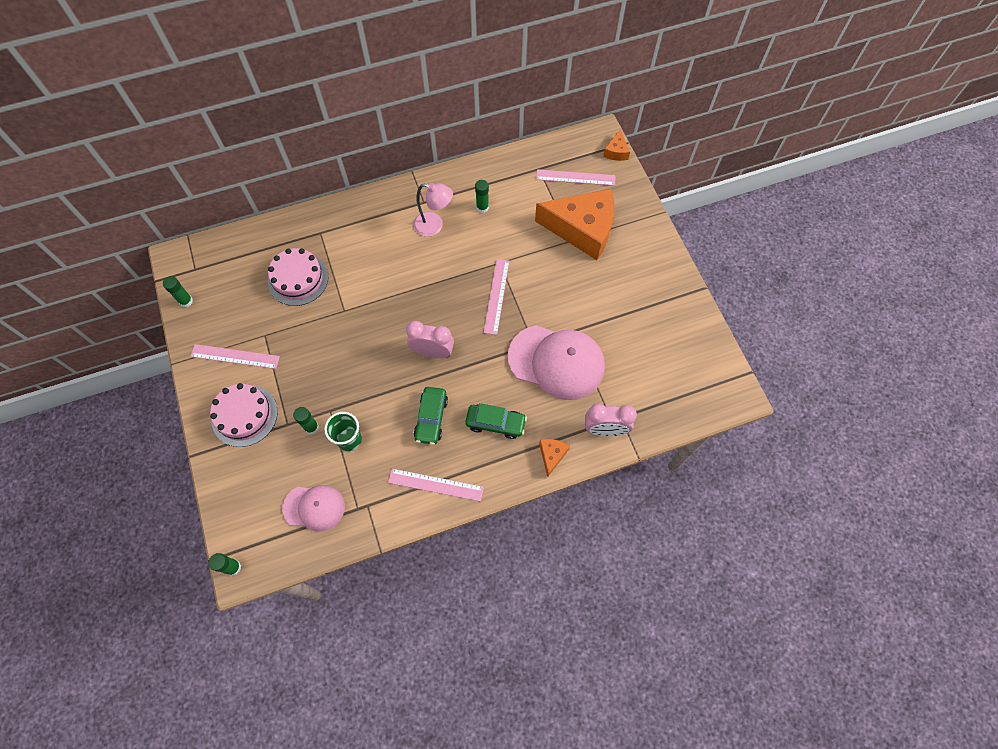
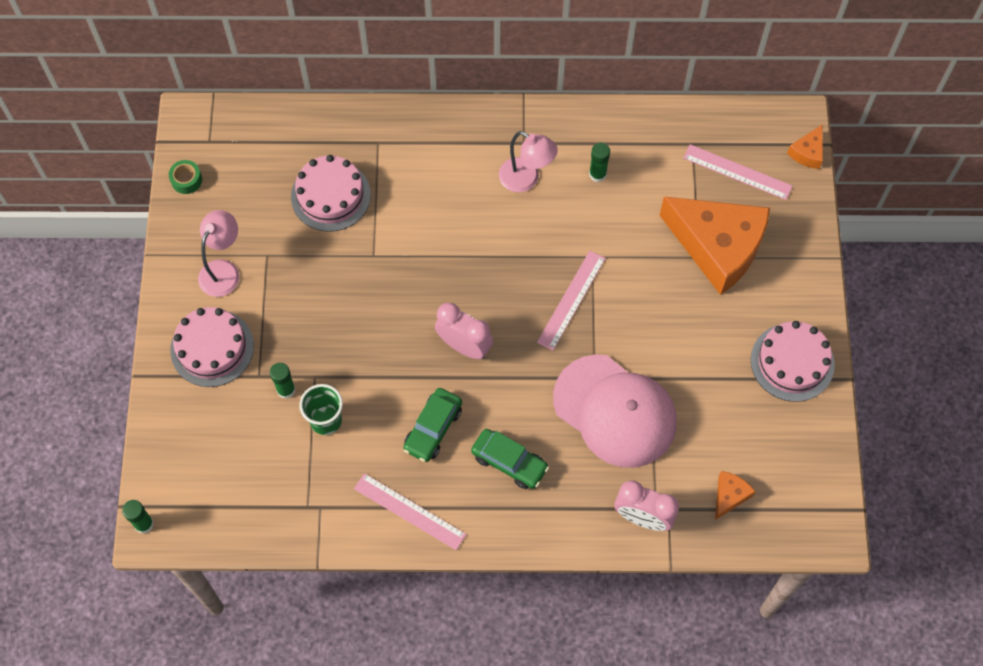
camera: 20 degrees right, 0 degrees up
(186, 301) = (186, 180): green glue stick -> green tape
(235, 356) = (223, 270): pink ruler -> pink lamp
(314, 507) = (258, 487): pink cap -> none
(552, 455) = (564, 526): orange cheese -> orange cheese (729, 496)
(663, 289) = (792, 362): none -> pink cake

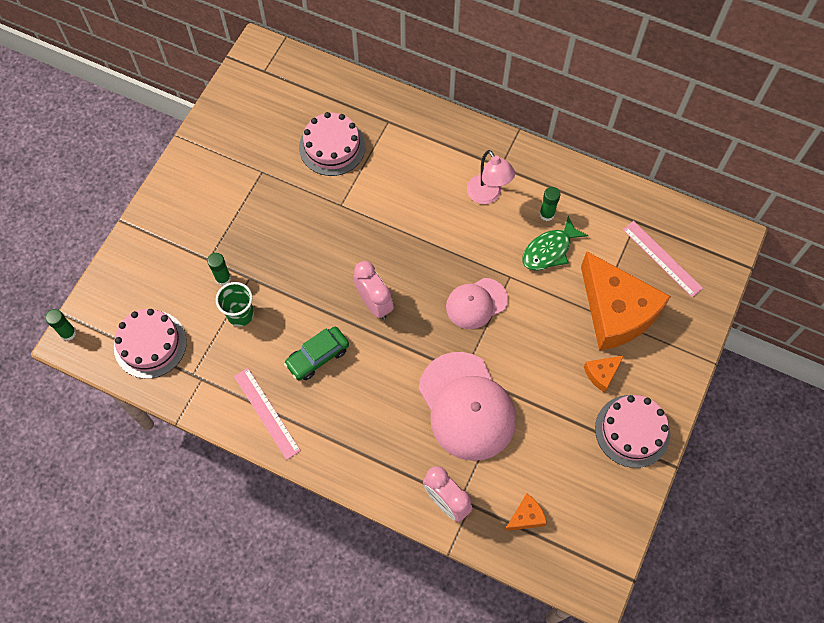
camera: 25 degrees right, 0 degrees up
(186, 180) = (233, 92): green tape -> none
(212, 348) = (186, 223): pink cake -> pink cake (150, 344)
(223, 270) = (224, 170): pink lamp -> none
(509, 462) = (363, 409): green car -> none
(571, 300) = (476, 303): pink ruler -> pink cap
(619, 211) = (549, 250): none -> green fish
(807, 152) = (729, 267): orange cheese -> orange cheese (602, 374)

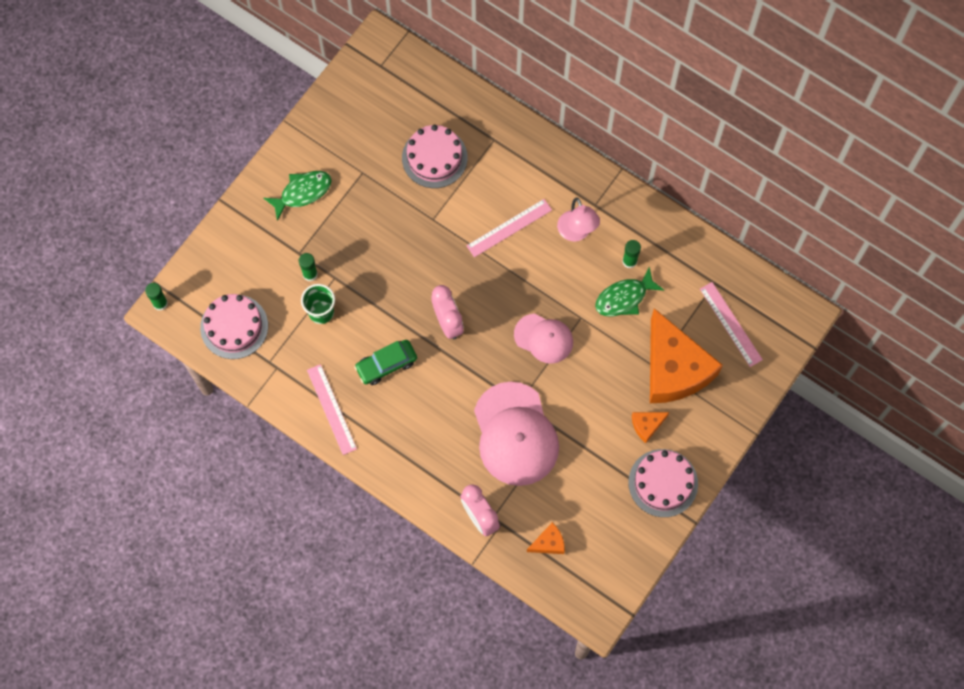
camera: 10 degrees right, 5 degrees up
(203, 200) = (302, 192): none -> green fish
(419, 201) = (509, 228): none -> pink ruler
(476, 303) = (543, 338): pink cap -> pink cap turned 135 degrees counterclockwise

